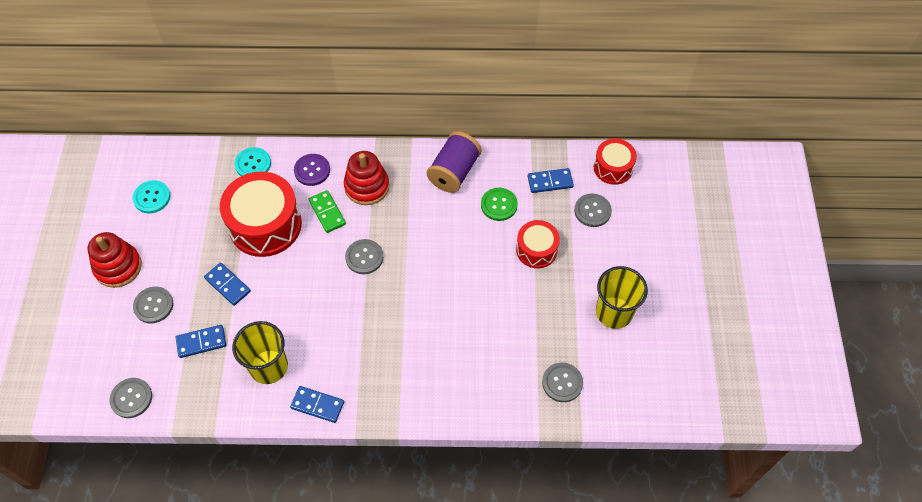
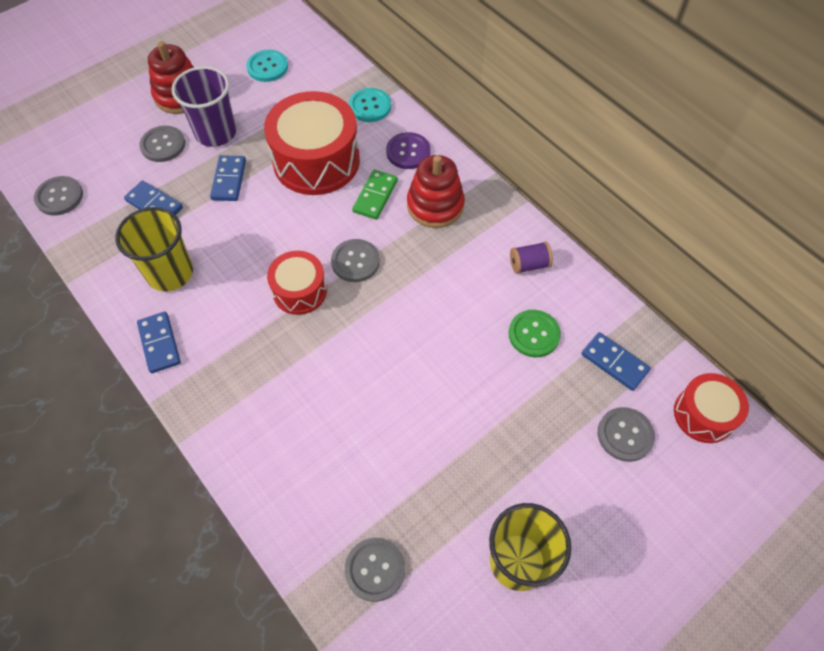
camera: 50 degrees right, 0 degrees up
(177, 267) = (216, 133): none -> purple cup
(454, 172) = (529, 264): purple spool -> purple spool, size x0.53
(536, 250) = (517, 413): red drum -> red drum (299, 291)

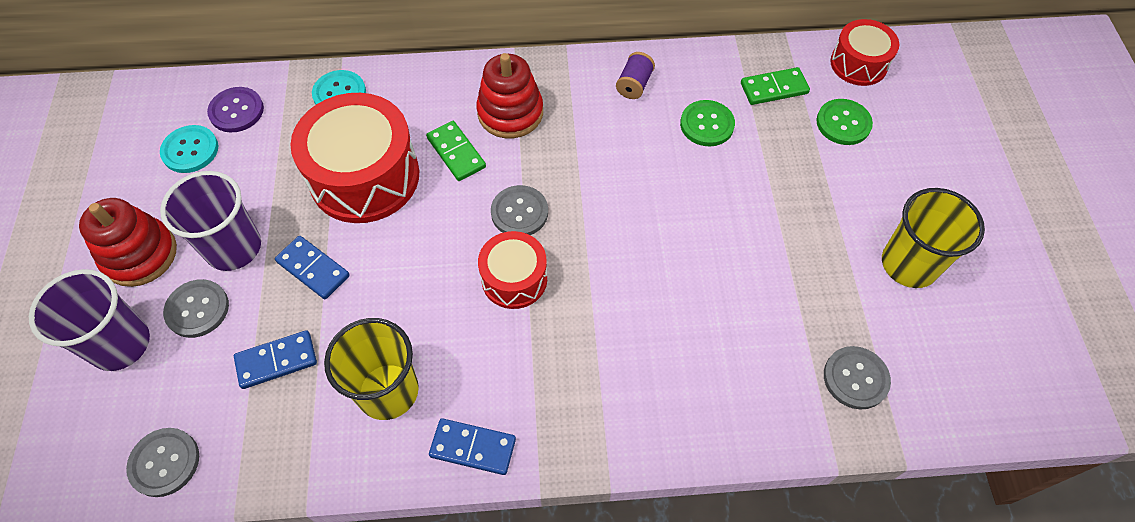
camera: 55 degrees left, 0 degrees up
(118, 127) = (120, 344): none -> purple cup
(408, 152) = (427, 96): purple button -> purple button (236, 111)
(614, 362) = (774, 88): blue domino -> green domino
(625, 435) = (843, 123): grey button -> green button

